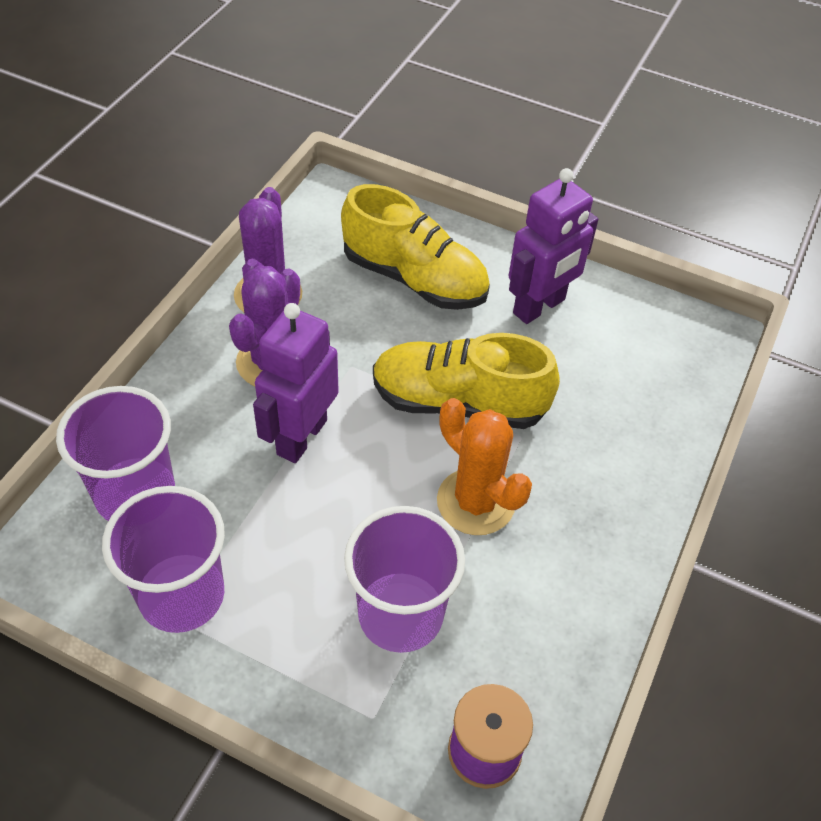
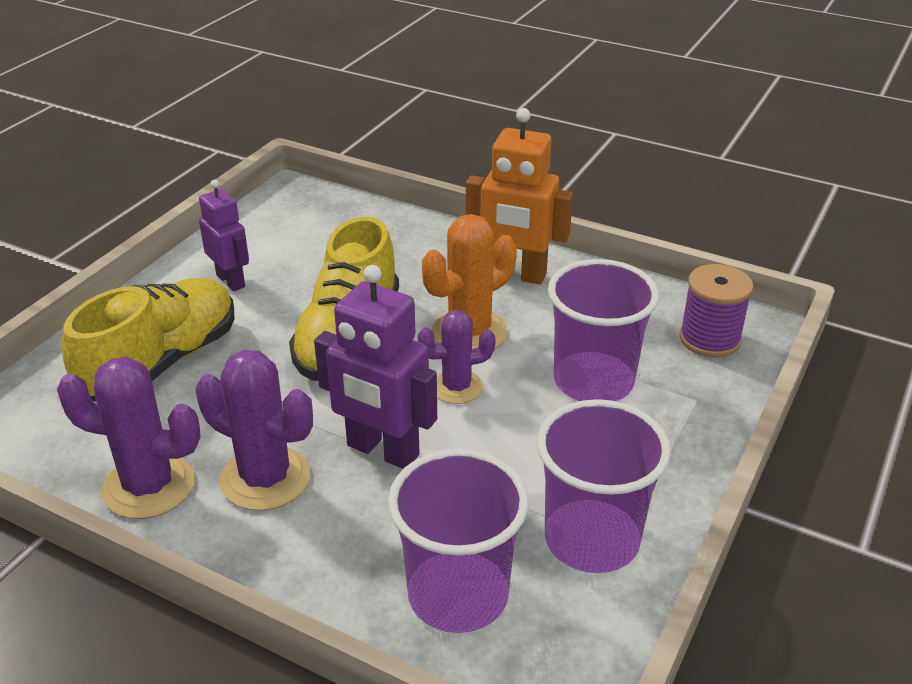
camera: 85 degrees left, 15 degrees down
(388, 491) = (456, 387): none -> purple cactus
(539, 307) = (231, 281): purple robot -> purple robot, size x0.63
(588, 547) = (516, 275): none -> orange robot

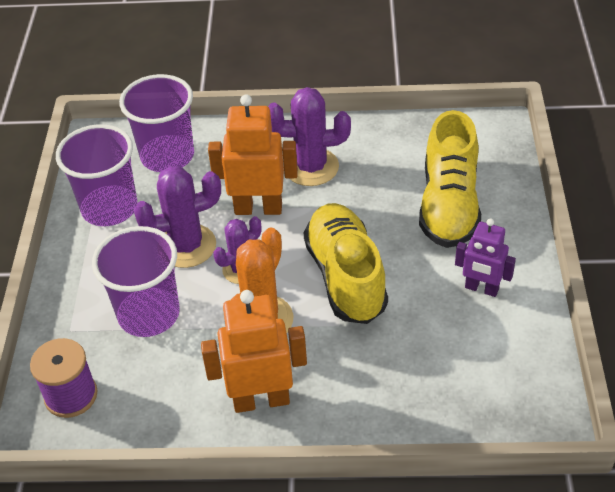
camera: 155 degrees right, 10 degrees up
(149, 486) = (369, 139): purple cactus -> purple cactus (187, 246)
(382, 451) = (258, 208): purple robot -> orange robot

